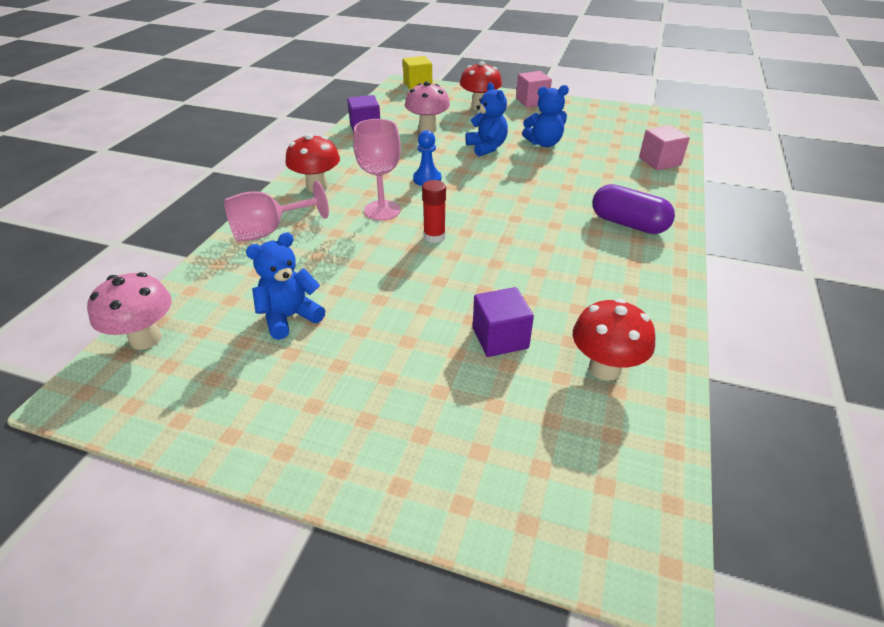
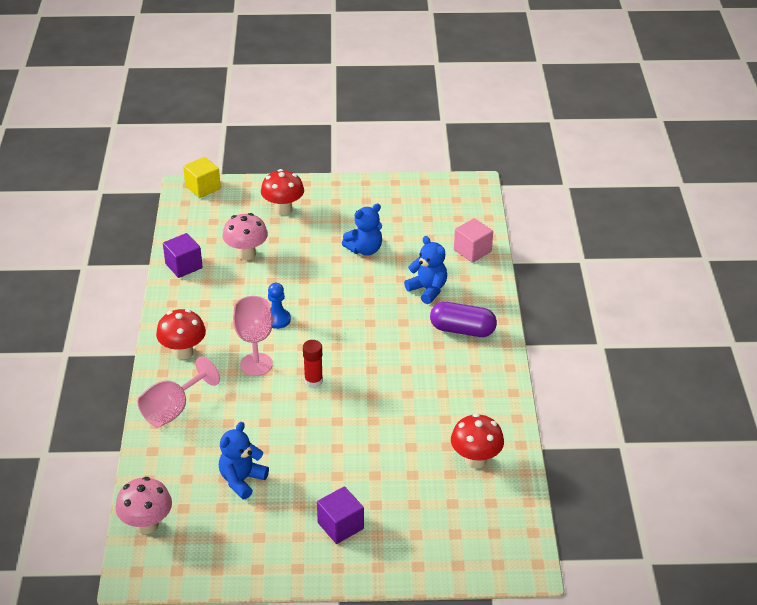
camera: 20 degrees left, 0 degrees up
(486, 147) = (314, 267): blue teddy bear -> blue teddy bear (428, 290)
(500, 338) = (400, 456): purple cube -> purple cube (340, 526)
(532, 101) = (332, 190): pink cube -> none

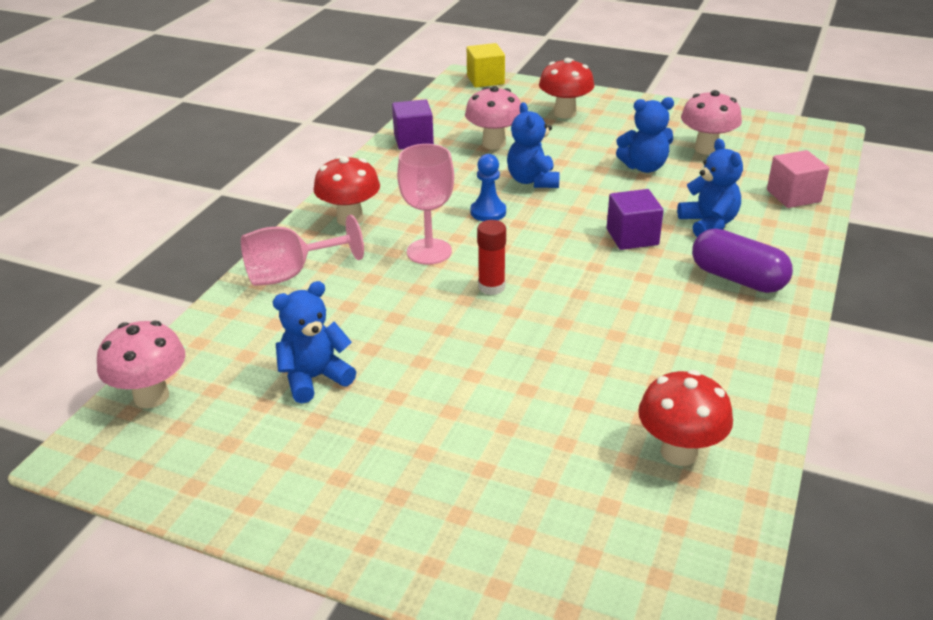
camera: 25 degrees right, 5 degrees down
(293, 283) = (532, 181): none -> blue teddy bear
(340, 526) = (411, 482): purple cube -> purple cube (632, 237)
(400, 221) = (706, 149): none -> pink mushroom

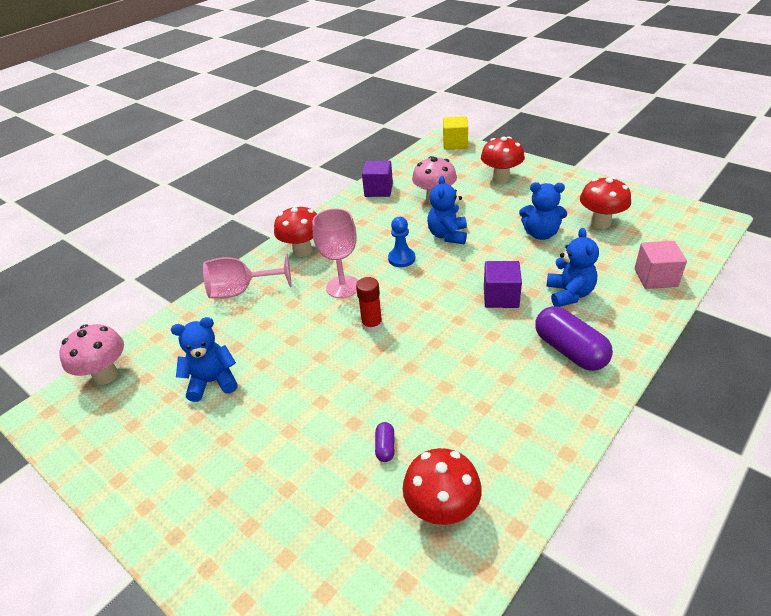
camera: 20 degrees right, 5 degrees up
(579, 405) = (385, 447): none -> purple capsule
(706, 149) = (600, 223): pink mushroom -> red mushroom

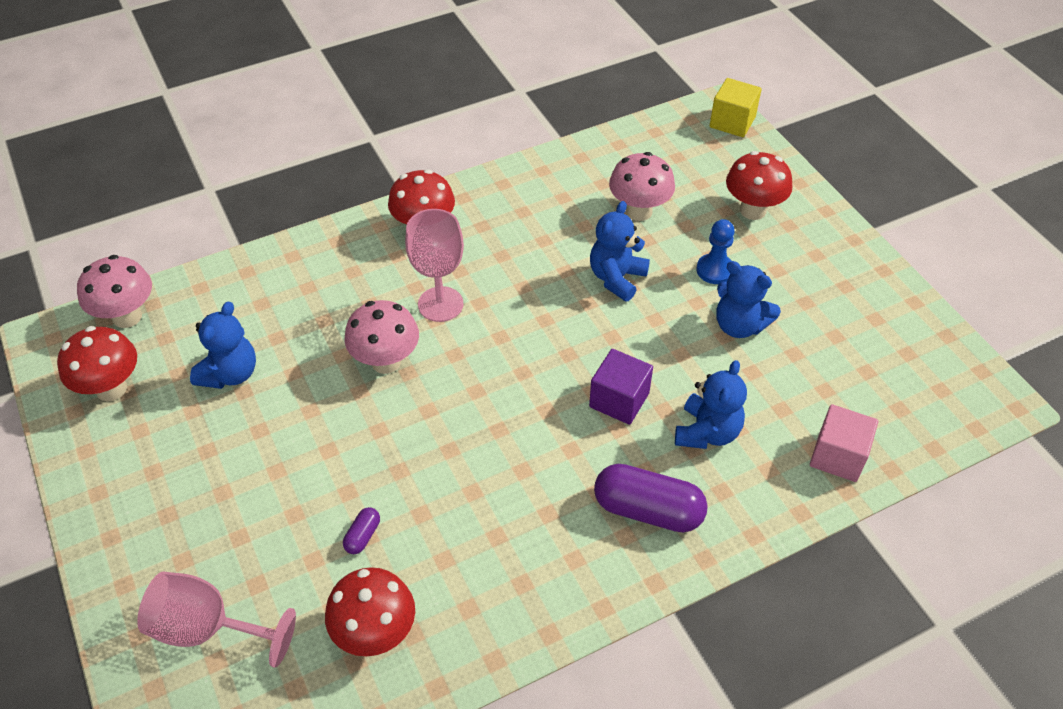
camera: 20 degrees right, 10 degrees up
(213, 382) = (230, 374): blue teddy bear -> blue teddy bear turned 105 degrees clockwise
(241, 291) = (322, 261): pink goblet -> pink goblet (208, 628)
(327, 332) = (386, 362): none -> pink mushroom
(372, 325) = (442, 374): red glue stick -> none
(378, 190) = (576, 166): purple cube -> none
(401, 258) = (536, 291): blue pawn -> blue pawn (715, 270)
(570, 350) = (648, 510): purple capsule -> purple capsule turned 60 degrees counterclockwise
(600, 223) = (833, 341): red mushroom -> red mushroom (111, 389)

